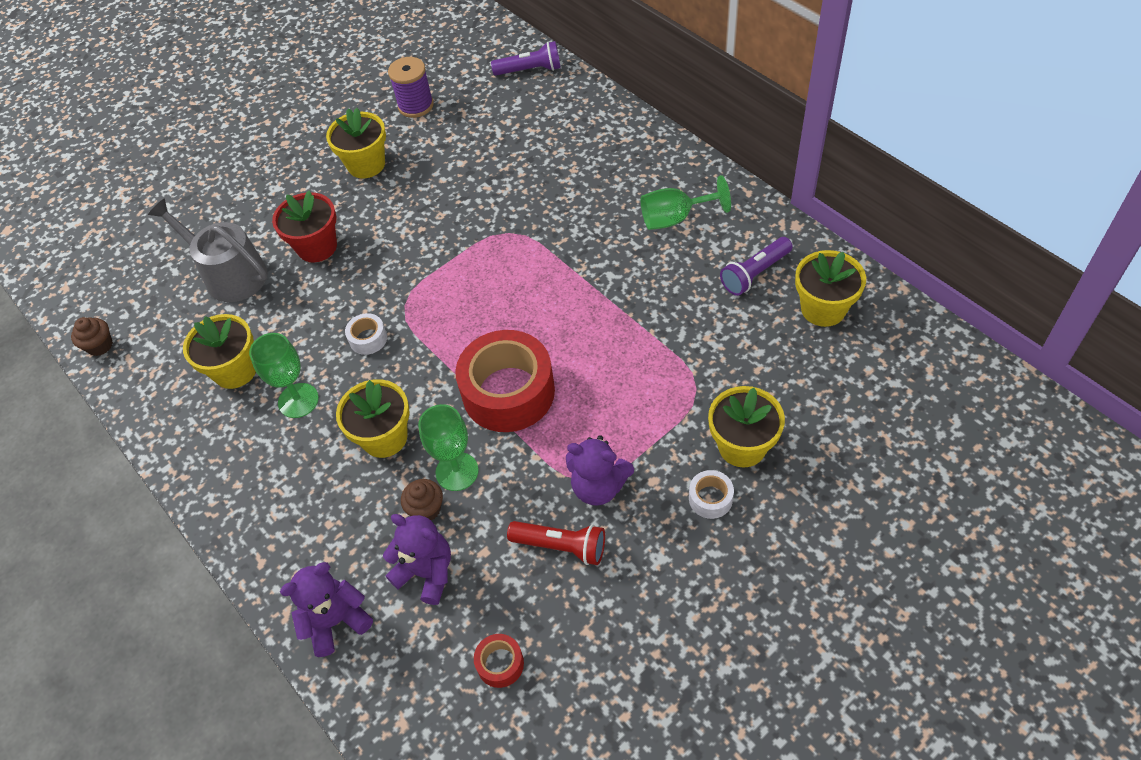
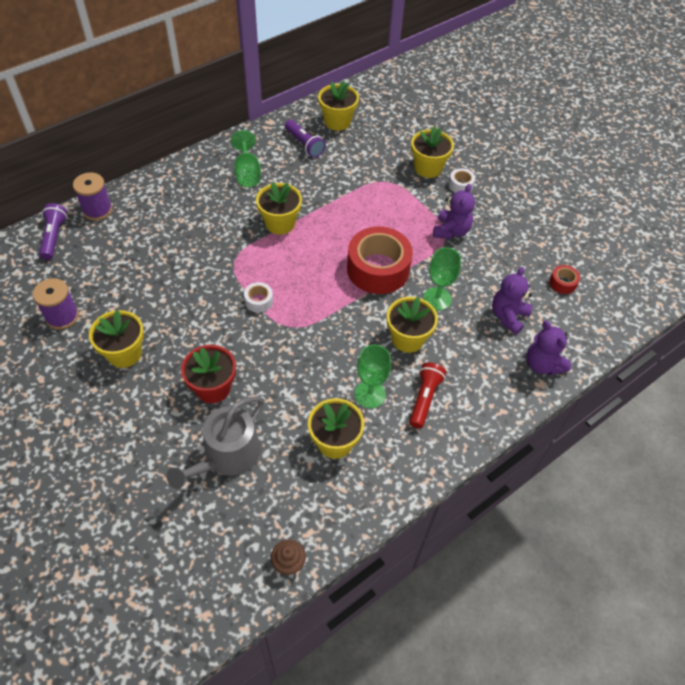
camera: 95 degrees left, 0 degrees up
(368, 339) = (318, 349): white tape -> white tape (259, 301)
(426, 509) = (464, 316): brown cupcake -> none
(561, 546) = (490, 251): red flashlight -> red flashlight (424, 399)
(578, 93) = (97, 210): none -> purple spool
(582, 269) = (280, 223): none -> yellow flower pot

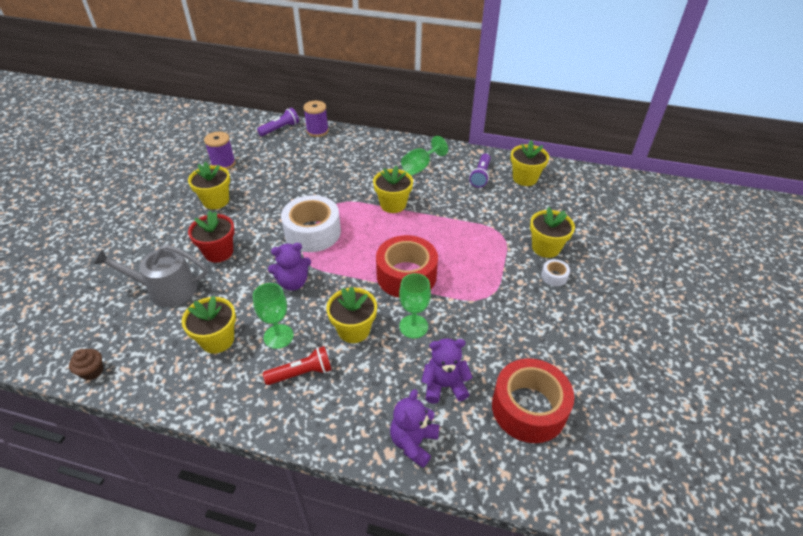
camera: 55 degrees right, 10 degrees down
(259, 301) = (312, 232): white tape -> white tape, size x2.32
(451, 231) = (496, 297): purple teddy bear -> purple teddy bear (293, 282)
(562, 283) = (528, 408): red tape -> red tape, size x2.32

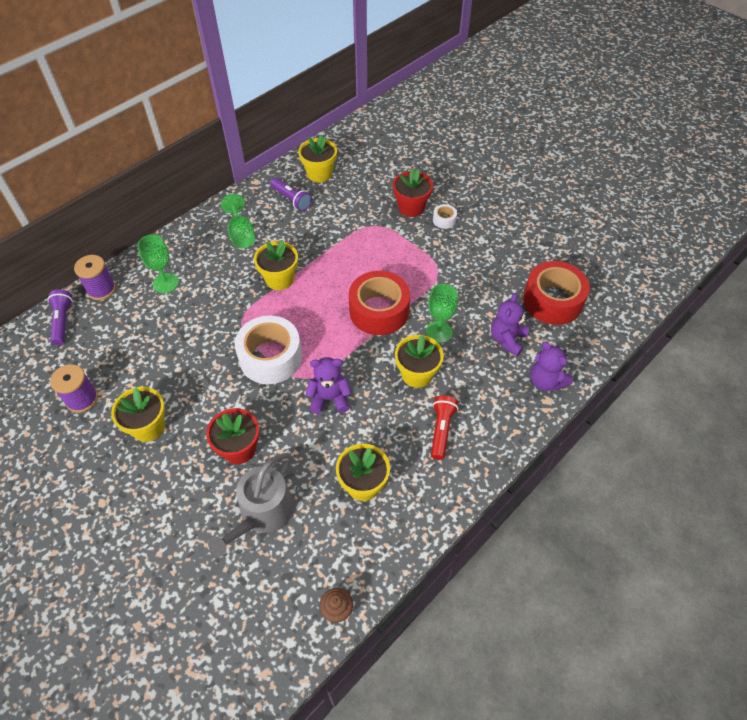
camera: 60 degrees left, 10 degrees up
(278, 336) = (389, 433): green goblet -> green goblet (165, 283)
(293, 282) = (329, 398): purple teddy bear -> purple teddy bear turned 105 degrees counterclockwise
(546, 248) = (411, 207): yellow flower pot -> red flower pot

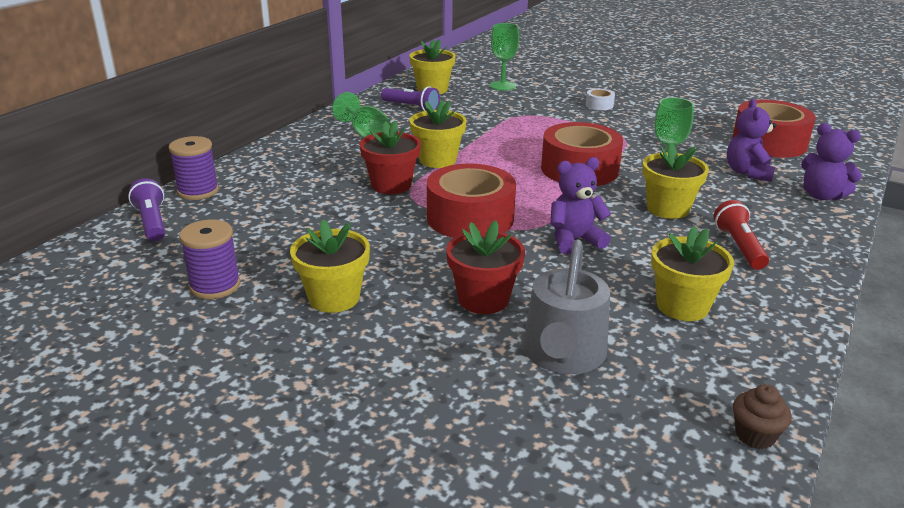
camera: 15 degrees left, 25 degrees down
(165, 283) = (287, 177): green goblet -> green goblet (502, 86)
(270, 357) = (470, 218): white tape -> red tape
(411, 207) = (555, 101): red flower pot -> red flower pot (391, 185)

